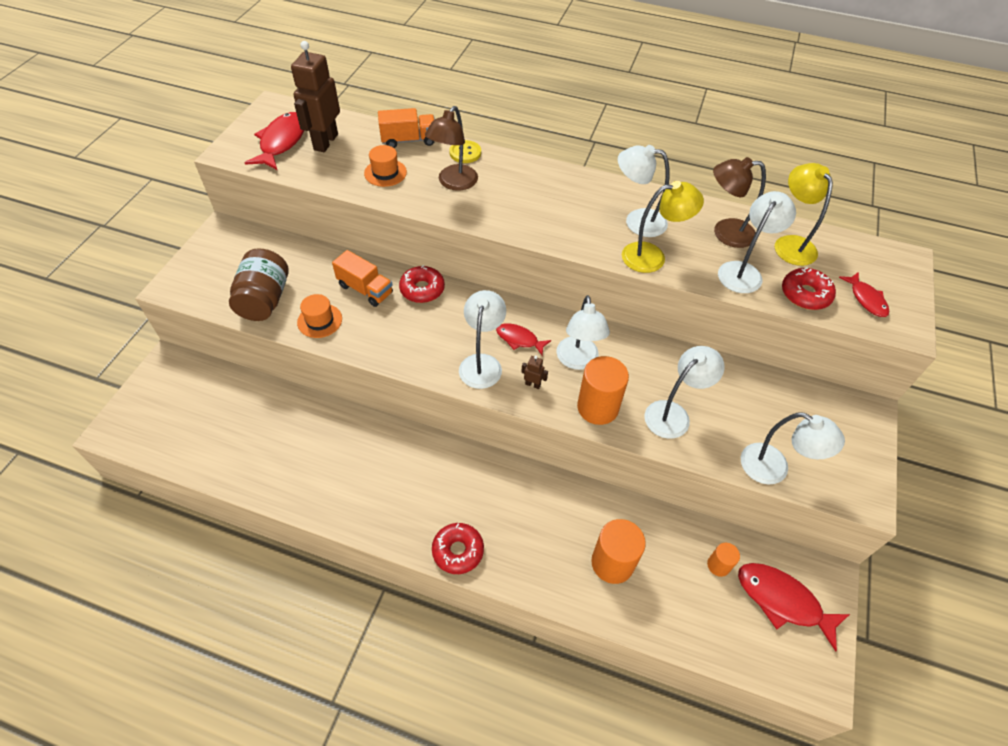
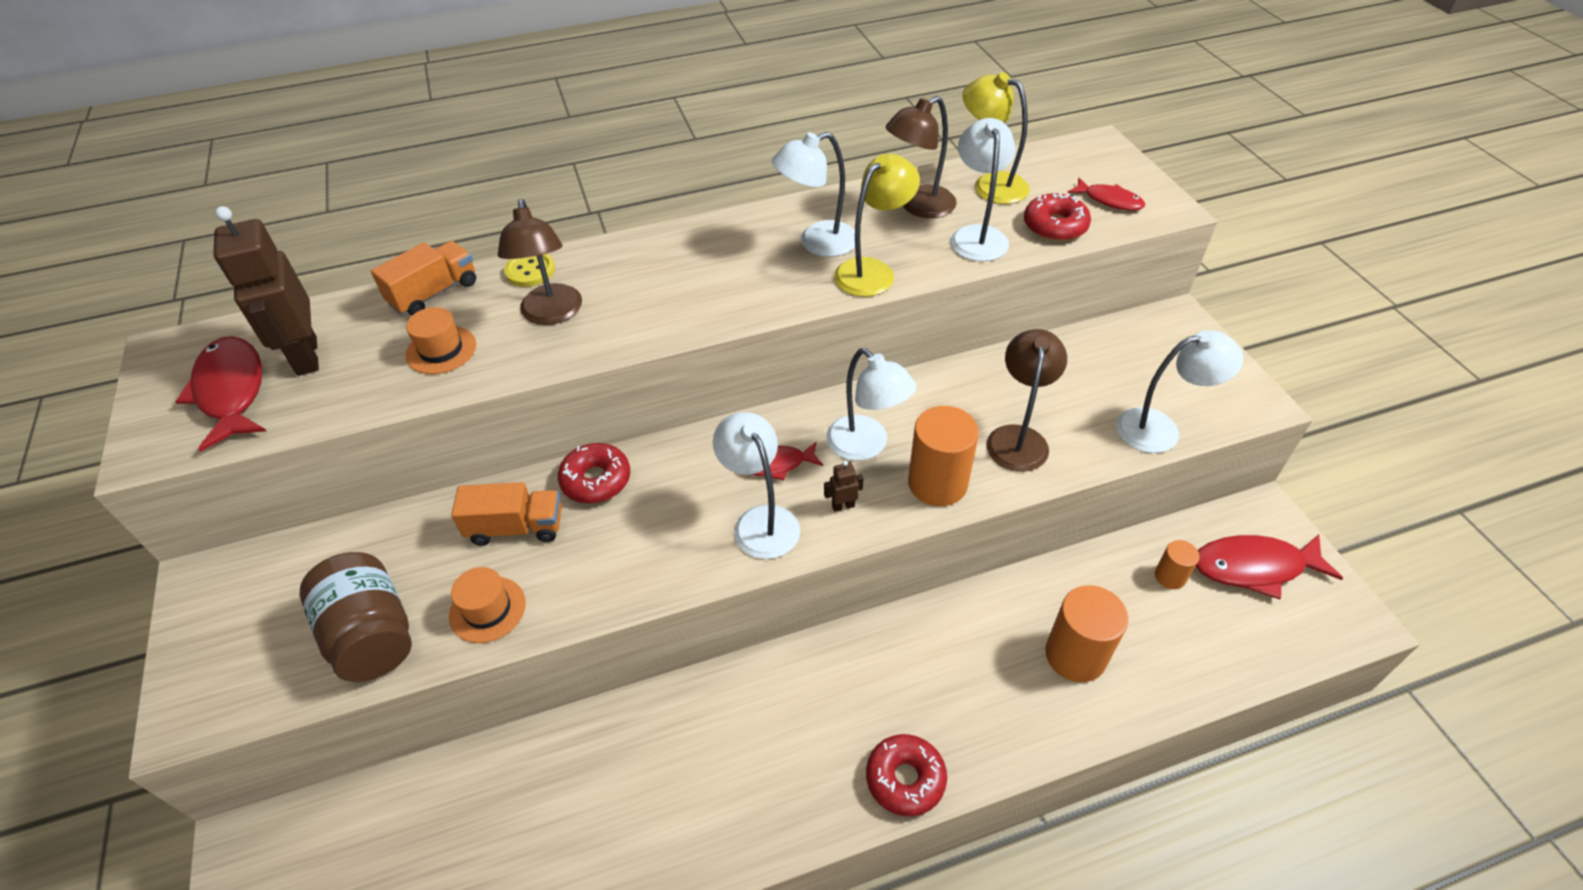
camera: 35 degrees left, 5 degrees down
(673, 414) = (1018, 438): white lamp -> brown lamp

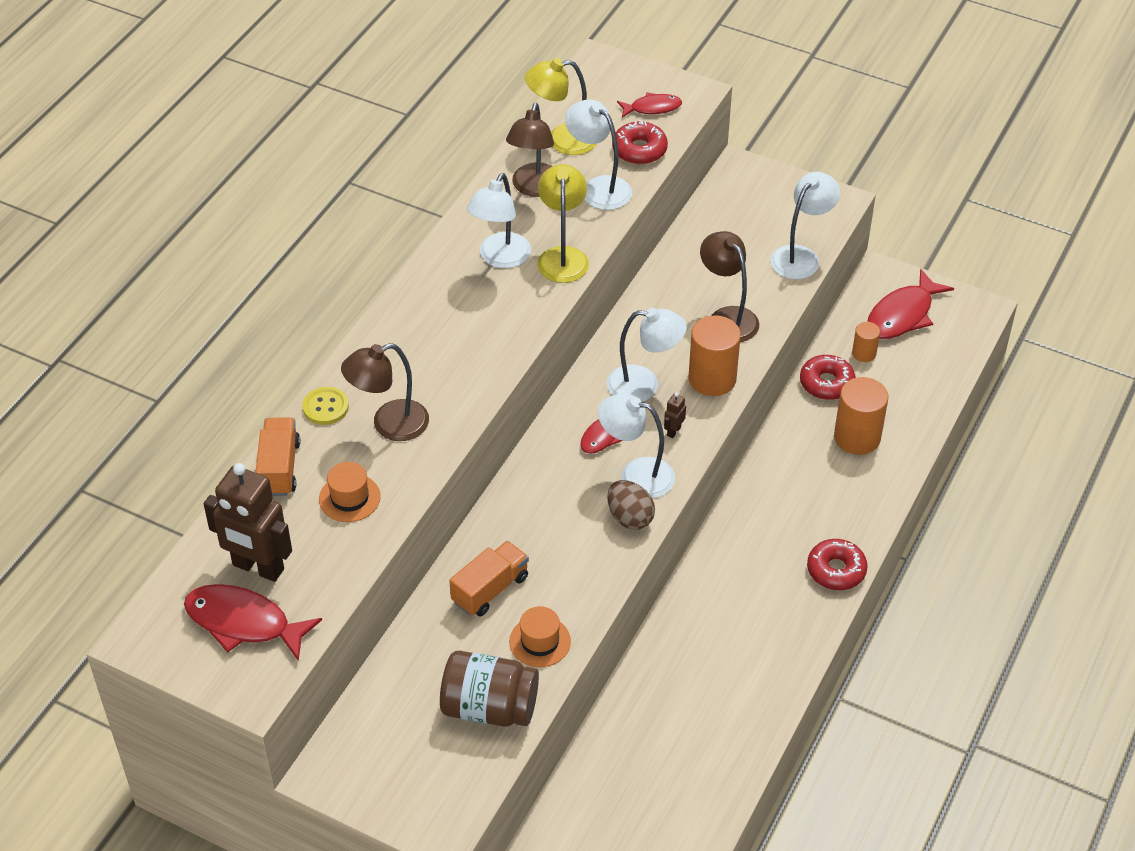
camera: 45 degrees left, 0 degrees up
(552, 314) = (389, 425): brown lamp -> brown lamp turned 120 degrees clockwise
(596, 480) = (501, 526): red donut -> red donut (826, 383)
(705, 556) = (630, 517): none -> brown egg

